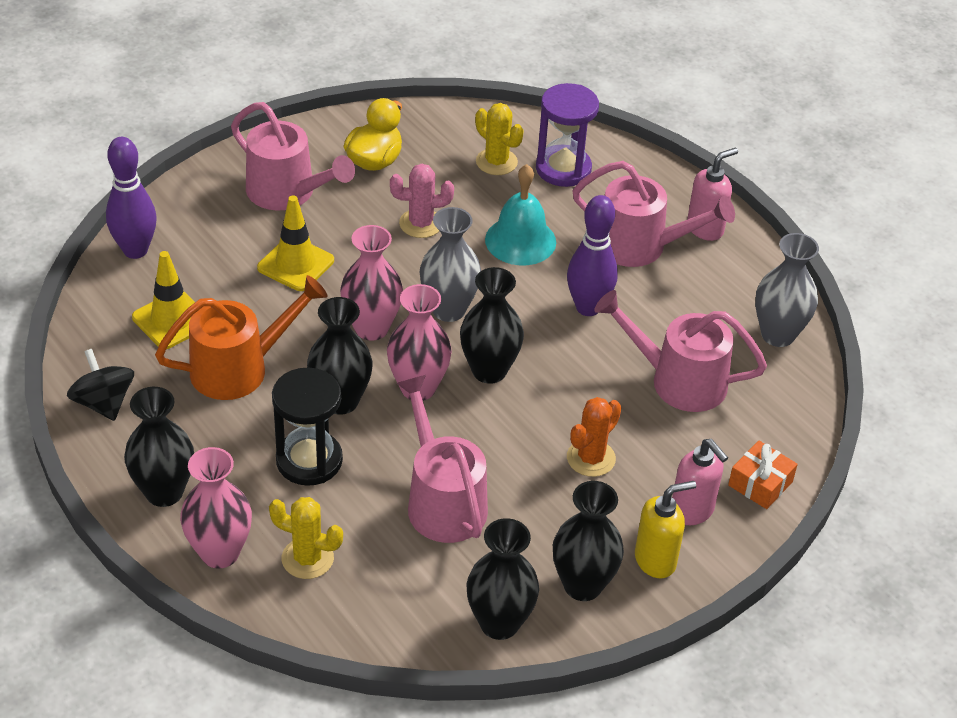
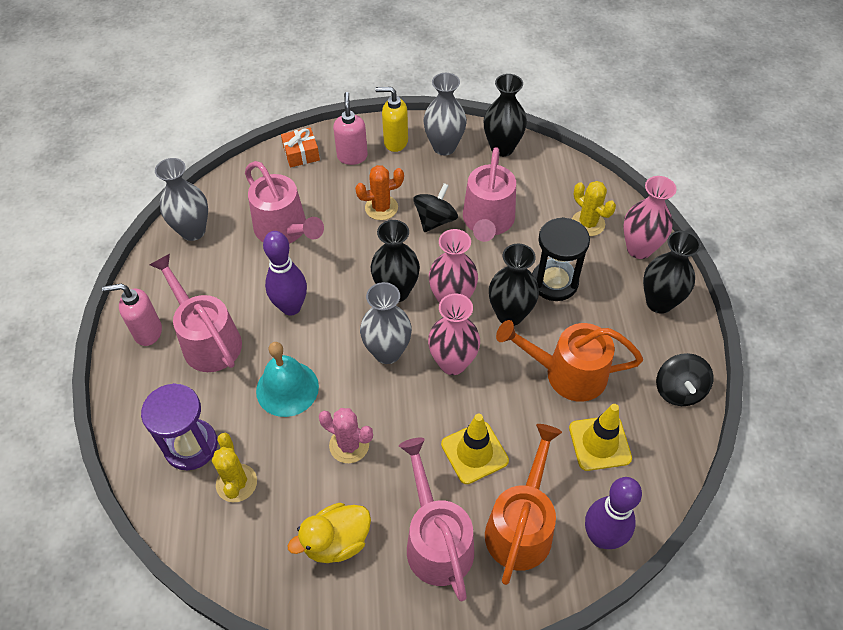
camera: 145 degrees left, 10 degrees up
(216, 230) = (521, 525): none -> orange watering can
(511, 473) = (435, 220): none -> black spinning top
(582, 585) = (444, 147): black vase -> grey vase

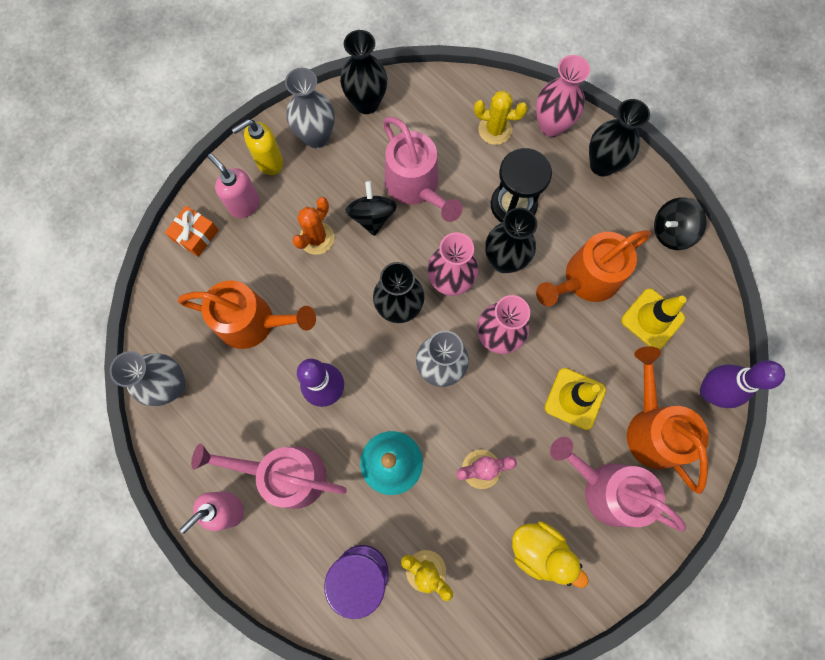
camera: 40 degrees left, 20 degrees up
(285, 230) = (254, 322): pink watering can -> orange watering can
(336, 541) = (539, 550): yellow duck -> yellow duck turned 75 degrees counterclockwise
(679, 390) = (671, 232): black spinning top -> black spinning top turned 105 degrees clockwise

